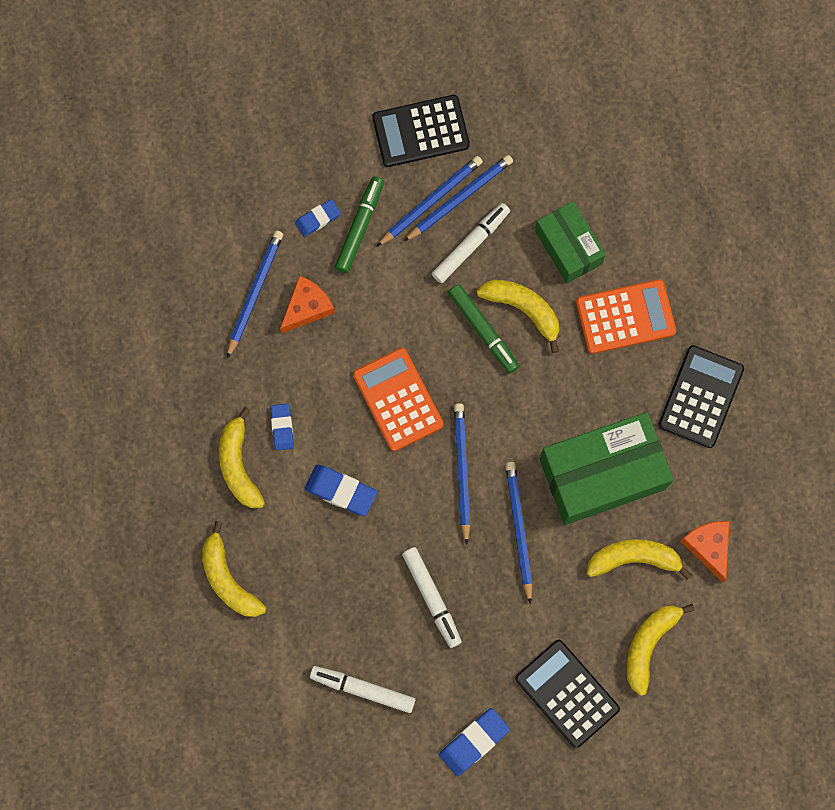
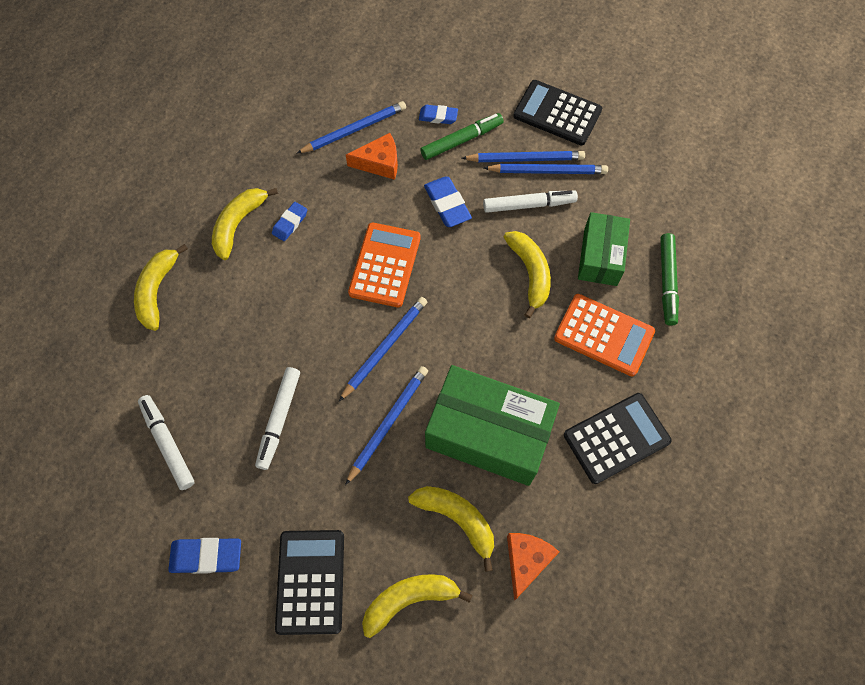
camera: 40 degrees right, 10 degrees down
(341, 491) = (288, 294): blue eraser -> blue eraser (447, 204)
(483, 330) = (488, 265): green marker -> green marker (667, 282)

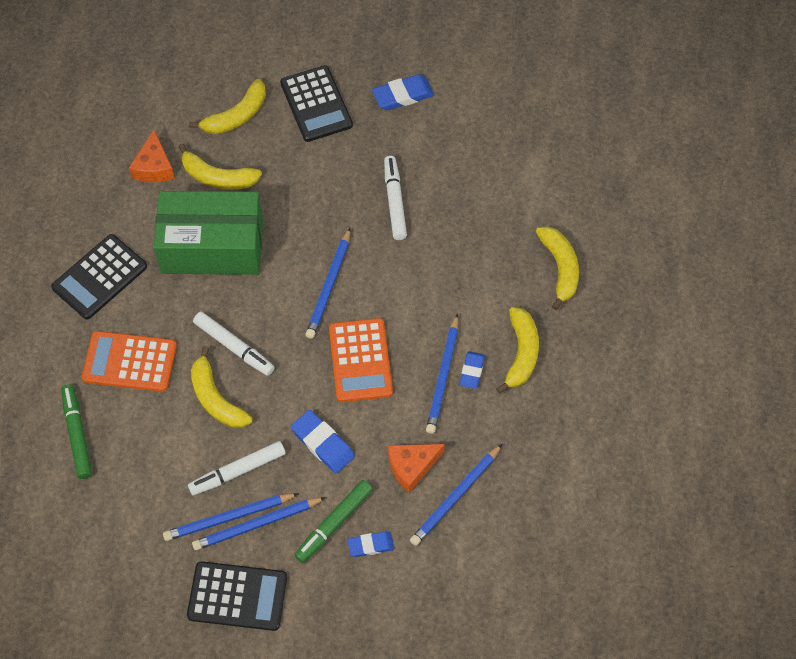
camera: 160 degrees right, 5 degrees down
(168, 444) = (476, 156): white marker -> white marker (234, 347)
(388, 423) = (301, 227): blue pencil -> blue pencil (443, 376)
(600, 257) = (150, 439): green box -> none

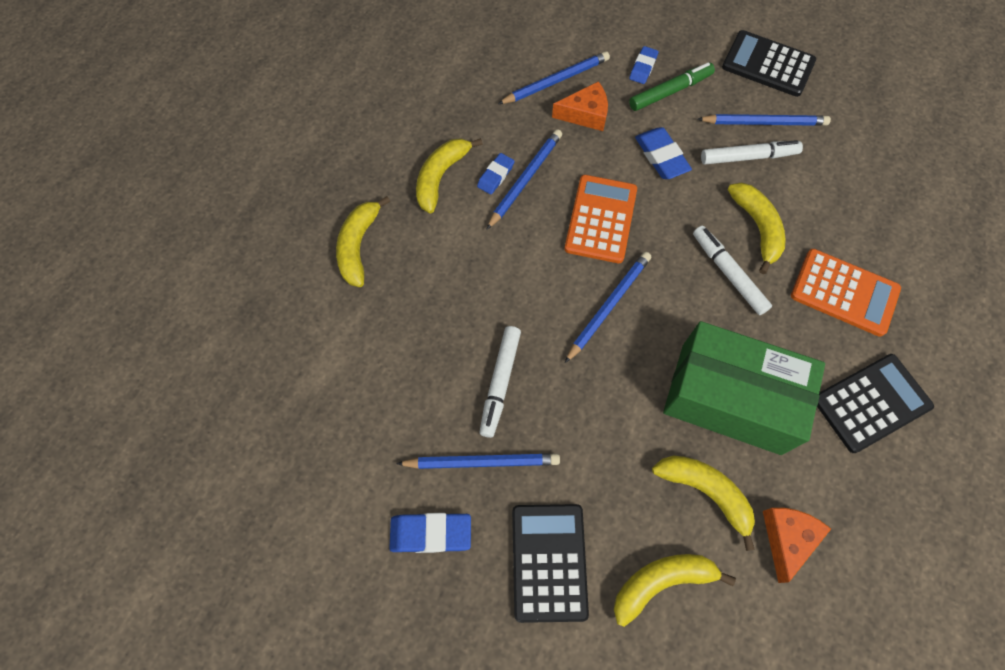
camera: 160 degrees left, 5 degrees up
(77, 434) = (905, 236): green marker -> none
(257, 524) = (739, 110): blue pencil -> blue pencil (481, 462)
(371, 545) = (643, 67): blue eraser -> blue eraser turned 75 degrees counterclockwise

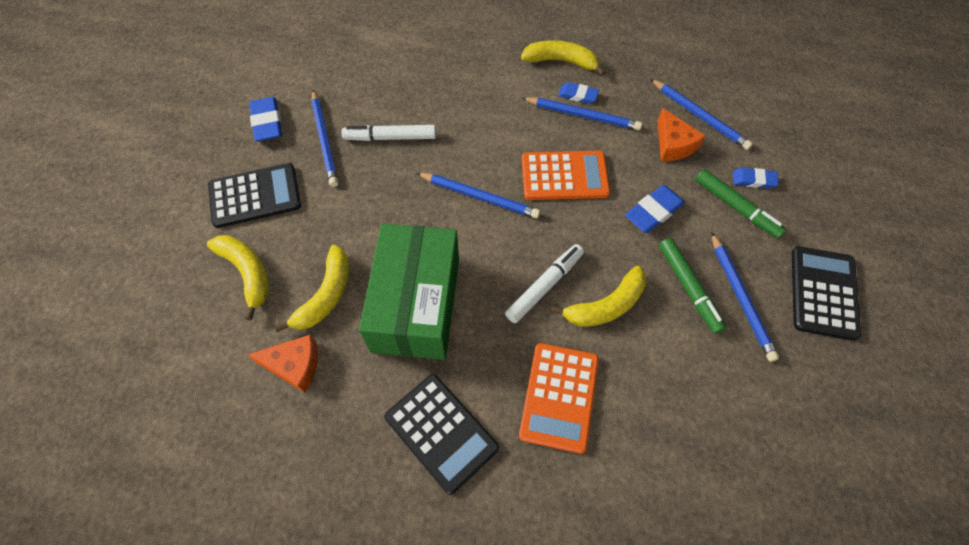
camera: 75 degrees right, 5 degrees down
(359, 246) = (480, 29): yellow banana -> none
(748, 157) = (688, 288): white marker -> green marker

